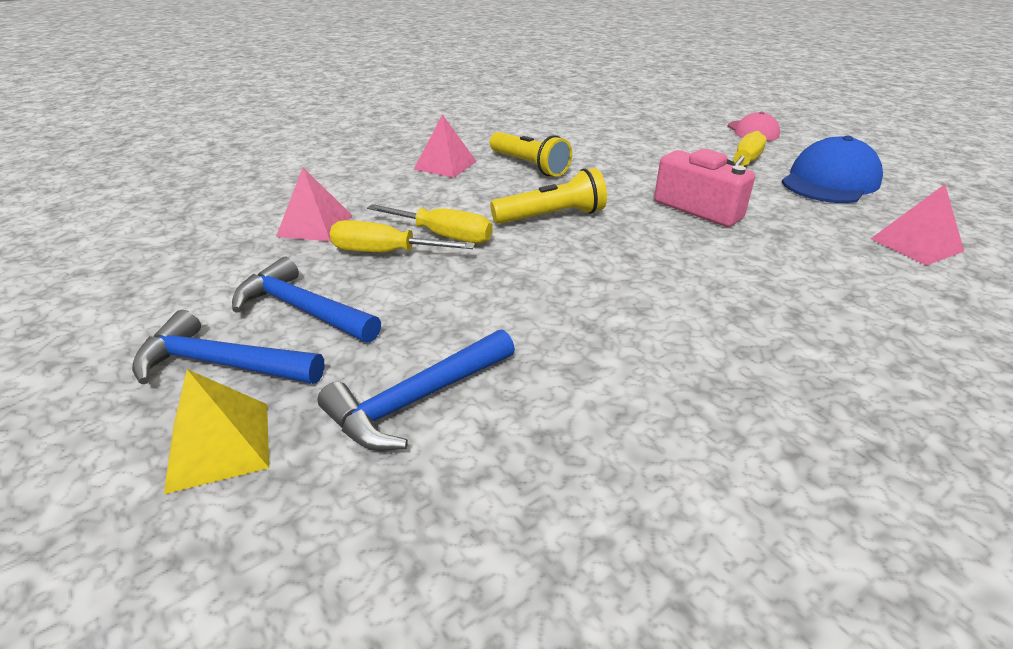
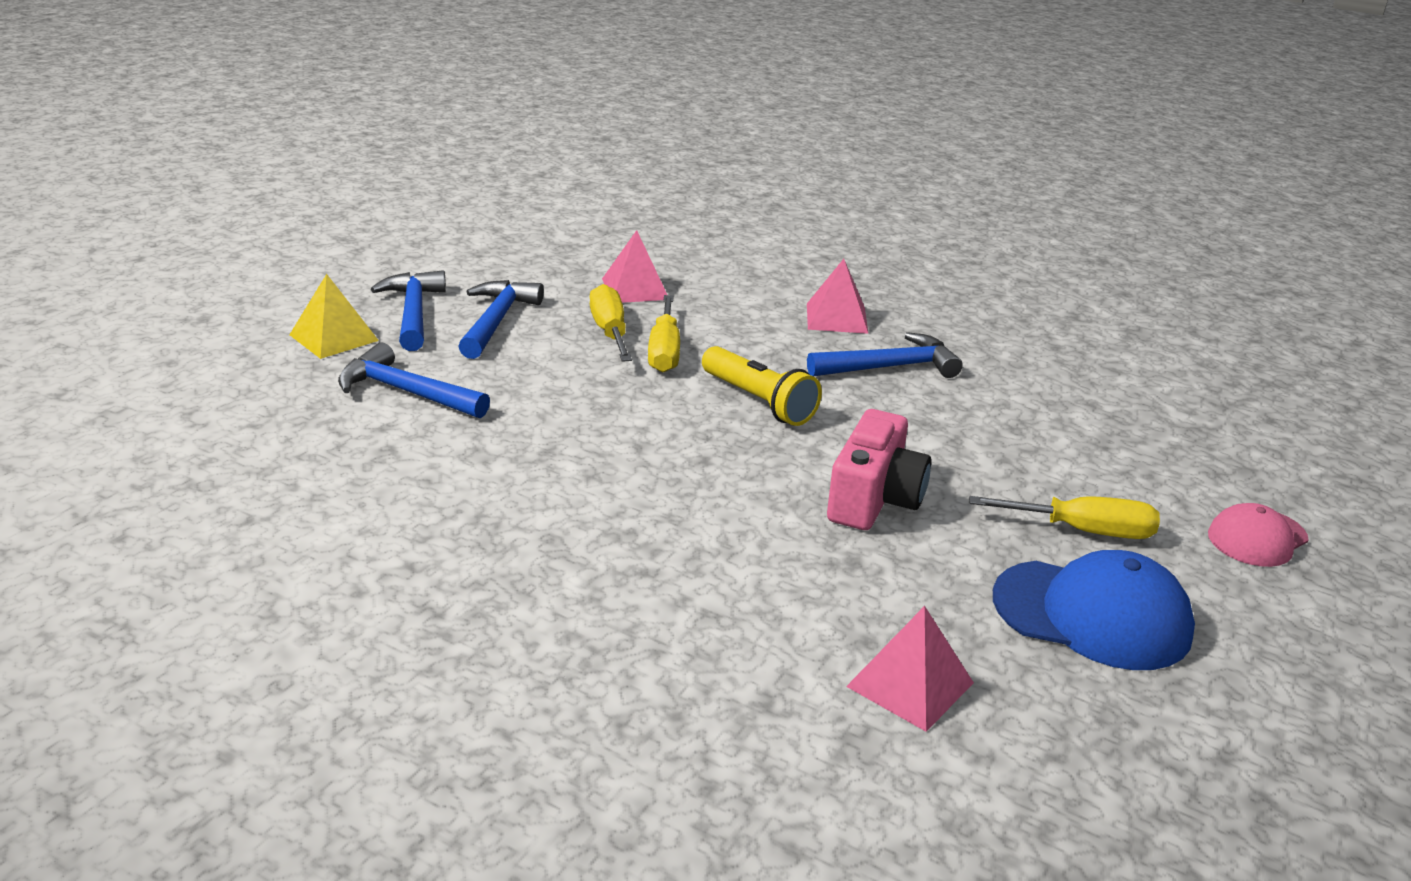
camera: 65 degrees right, 5 degrees down
(529, 165) = (890, 367): yellow flashlight -> blue hammer

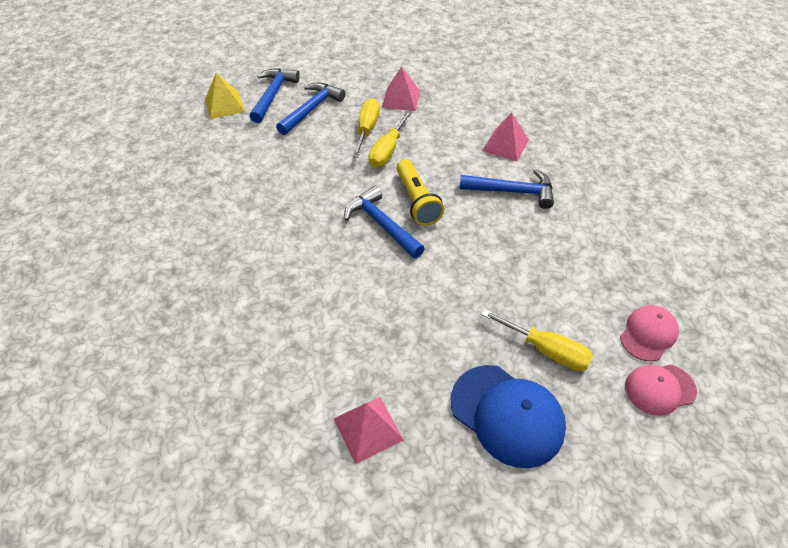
camera: 25 degrees right, 20 degrees up
(406, 392) = (237, 151): blue hammer -> blue hammer (381, 224)
(874, 499) = (435, 291): pink camera -> none
(1195, 484) = (648, 334): none -> pink cap

